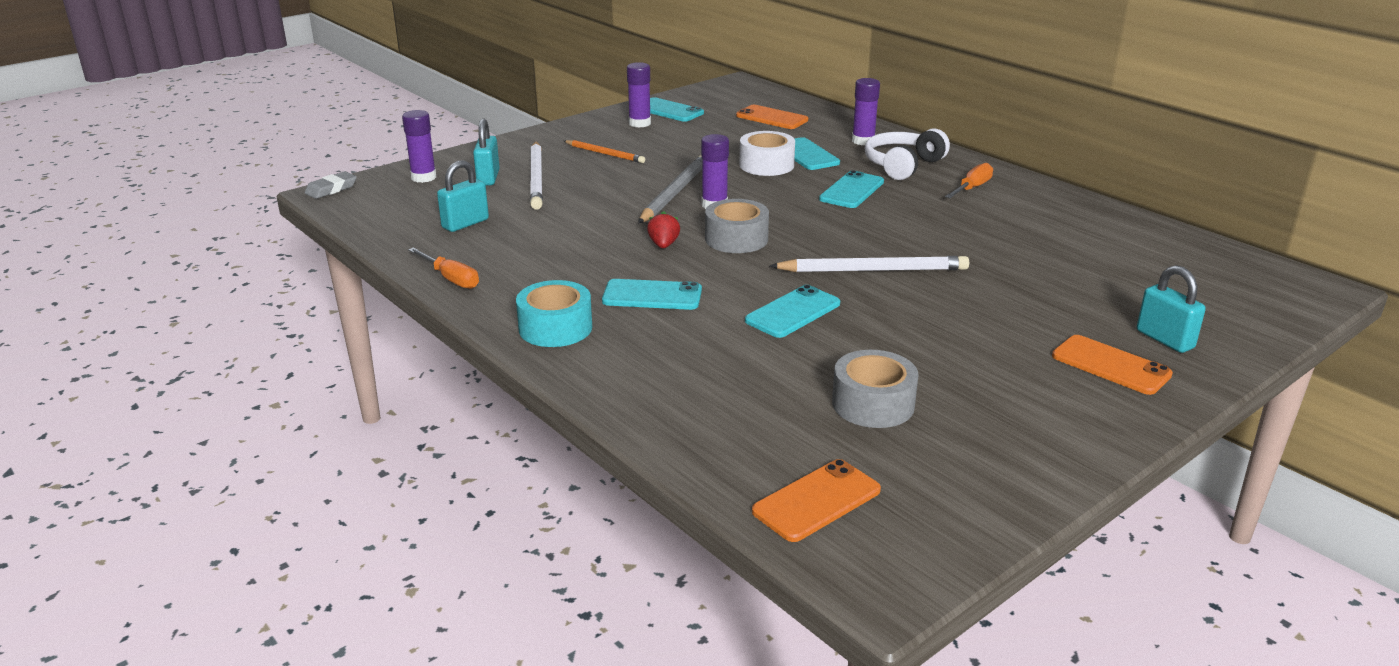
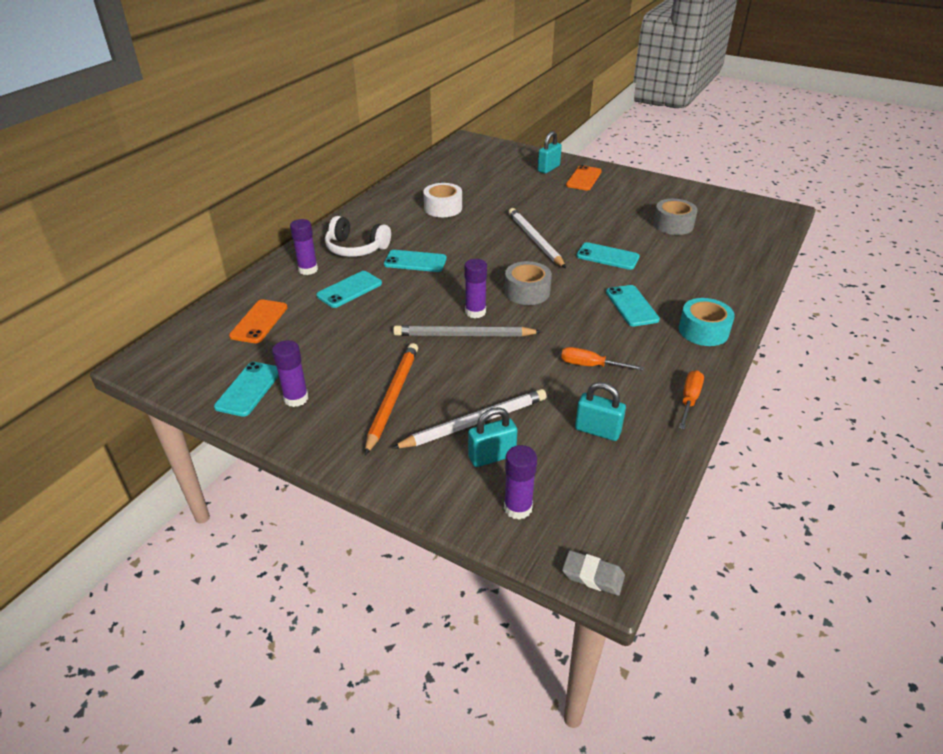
camera: 110 degrees left, 10 degrees up
(605, 154) = (392, 397): orange pencil -> orange pencil, size x1.61
(663, 245) = (558, 318): red strawberry -> none
(766, 165) = (381, 304): white tape -> white tape (443, 208)
(817, 501) = (756, 228): orange phone -> none
(972, 188) = (387, 221): orange screwdriver -> orange screwdriver (590, 365)

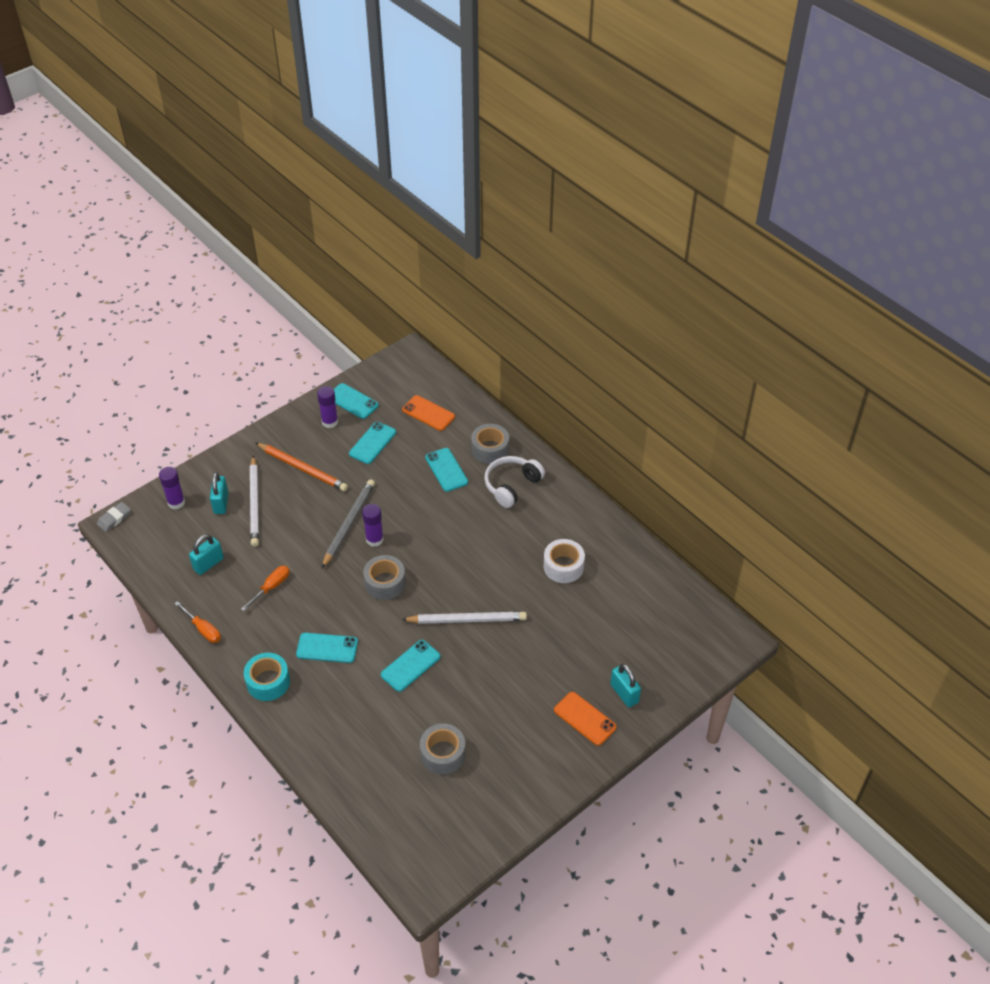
camera: 110 degrees right, 10 degrees up
(308, 269) = (490, 449): purple glue stick -> grey tape
(415, 261) = (470, 520): turquoise phone -> turquoise phone (372, 443)

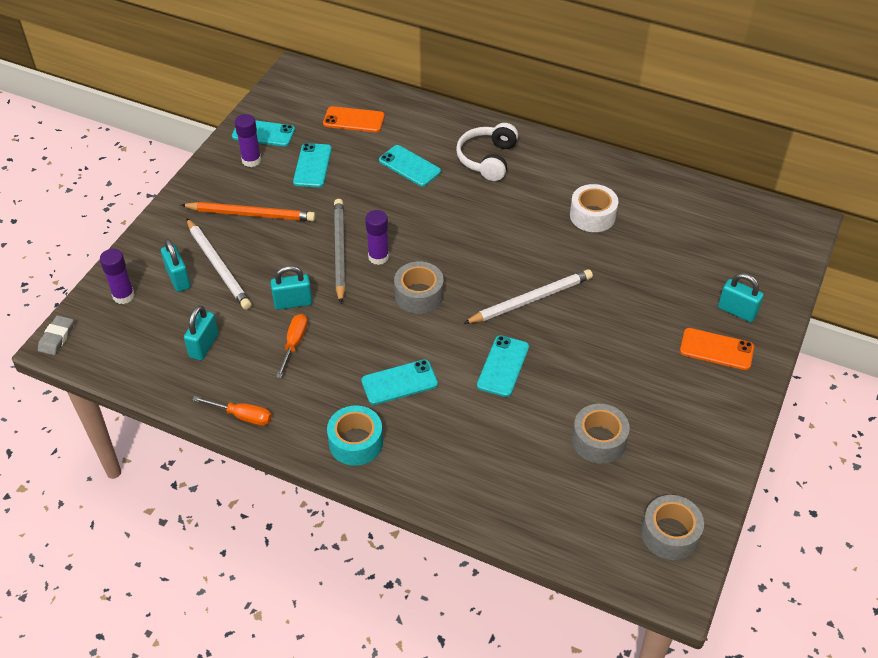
camera: 25 degrees left, 0 degrees up
(290, 553) = (293, 302): none -> turquoise padlock
(490, 449) = (442, 133): grey tape -> grey tape (670, 534)

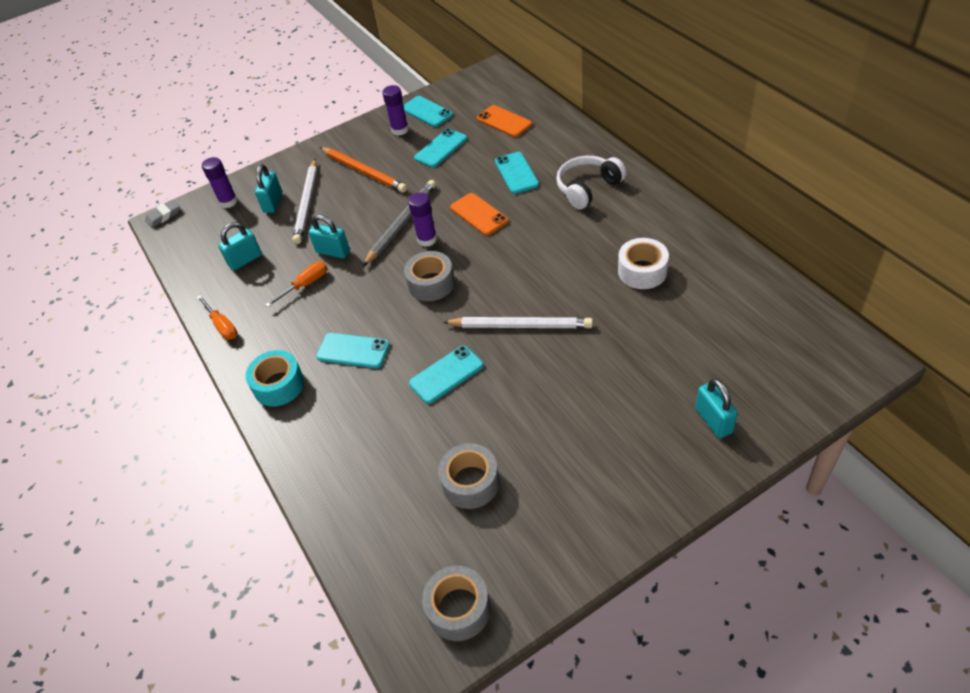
camera: 40 degrees right, 0 degrees up
(716, 349) = (659, 449): orange phone -> orange phone (479, 214)

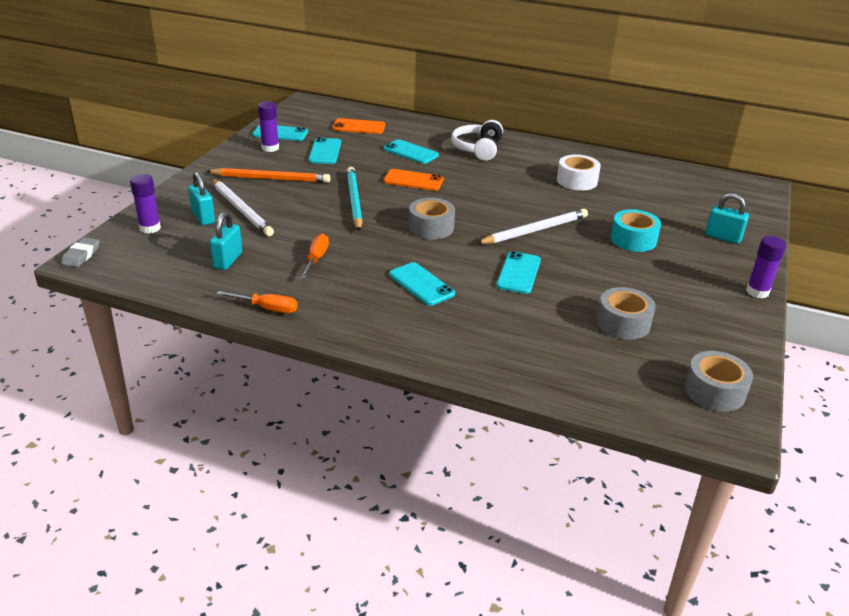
camera: 45 degrees left, 15 degrees down
(279, 385) = (383, 326): turquoise tape -> turquoise tape (633, 239)
(333, 252) = (313, 232): turquoise padlock -> none
(353, 351) = (421, 284): turquoise phone -> turquoise phone turned 75 degrees clockwise
(401, 224) = (354, 201): grey pencil -> turquoise pencil
(427, 239) = (390, 204): purple glue stick -> purple glue stick (757, 292)

